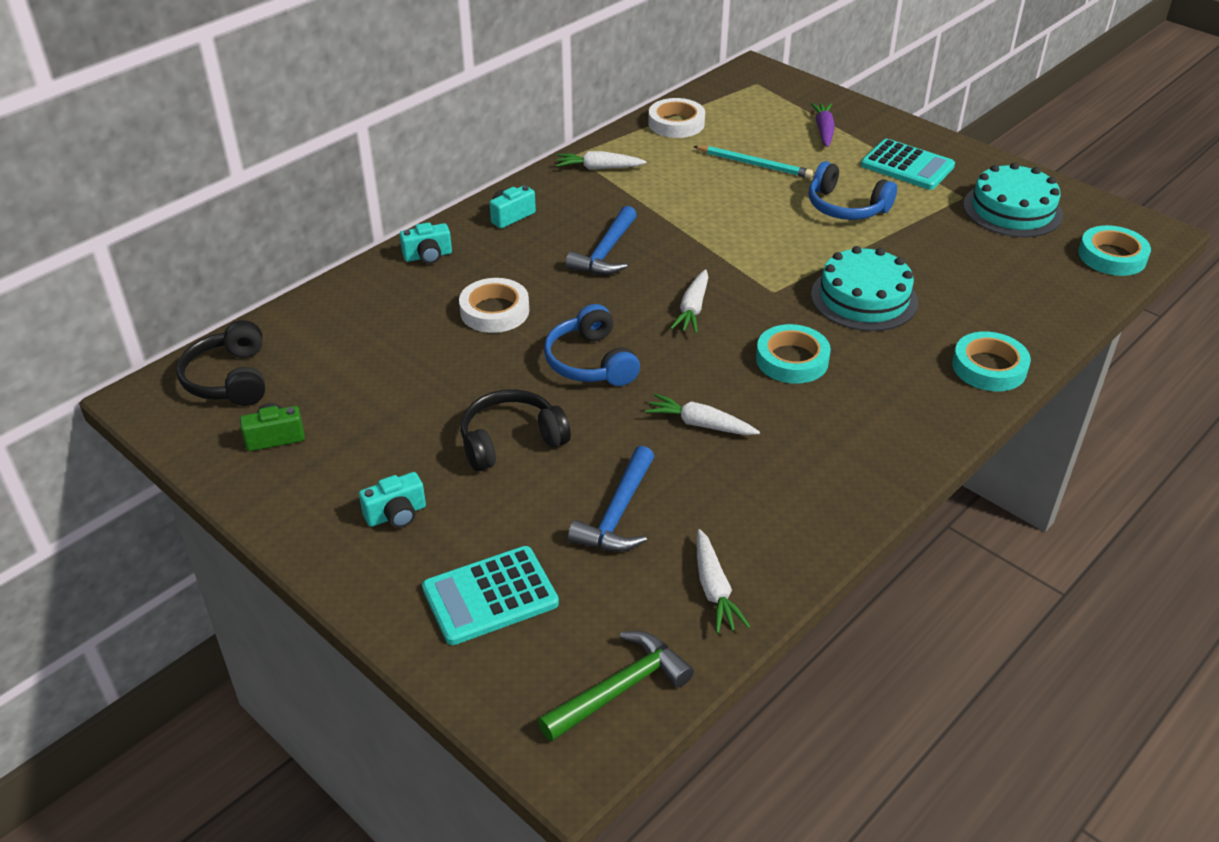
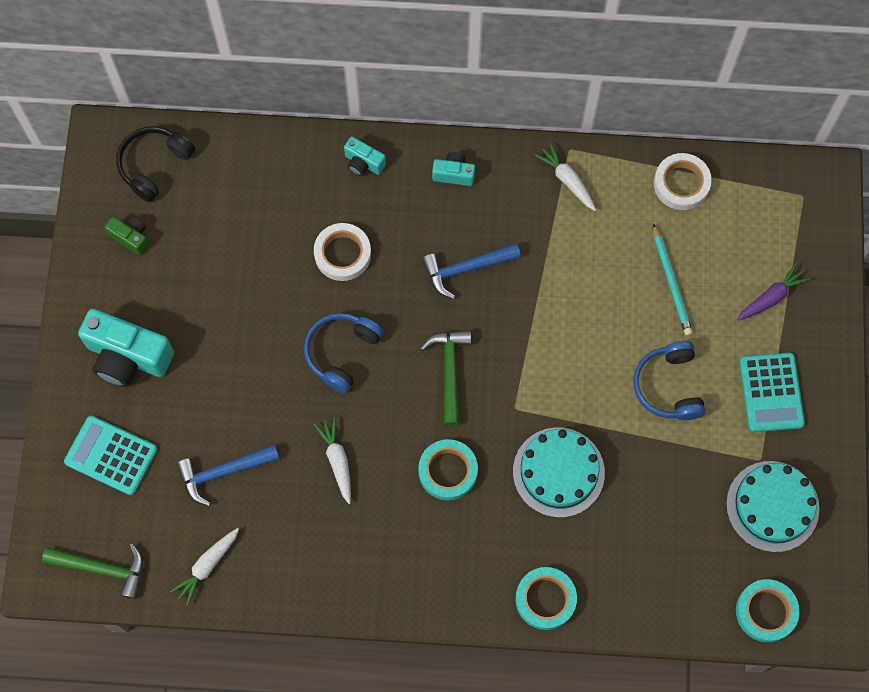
camera: 50 degrees right, 30 degrees up
(396, 514) = (128, 357): turquoise camera -> turquoise camera, size x2.01
(511, 440) = (234, 366): black headphones -> none
(692, 309) = (450, 372): white carrot -> green hammer

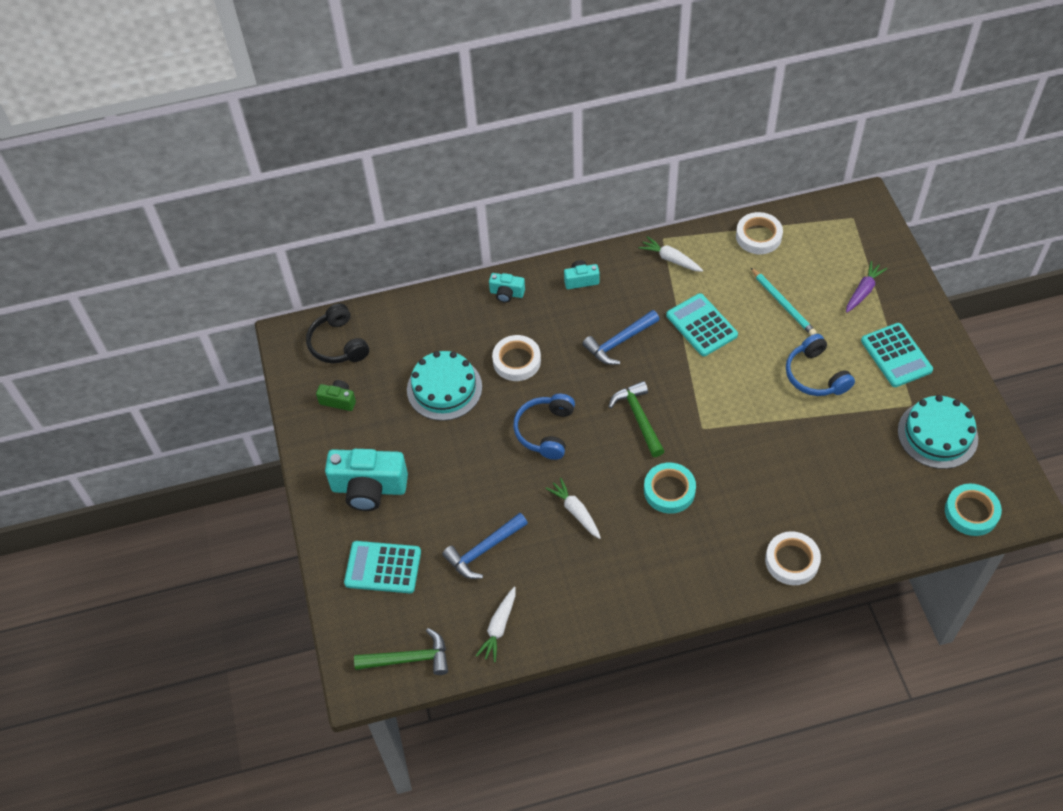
camera: 15 degrees left, 15 degrees down
(154, 165) = (338, 344): black headphones -> black headphones turned 45 degrees counterclockwise
(545, 599) = (792, 561): turquoise tape -> white tape
(558, 472) = (758, 463): turquoise cake -> turquoise cake (444, 388)
(567, 279) = (701, 325): none -> turquoise calculator

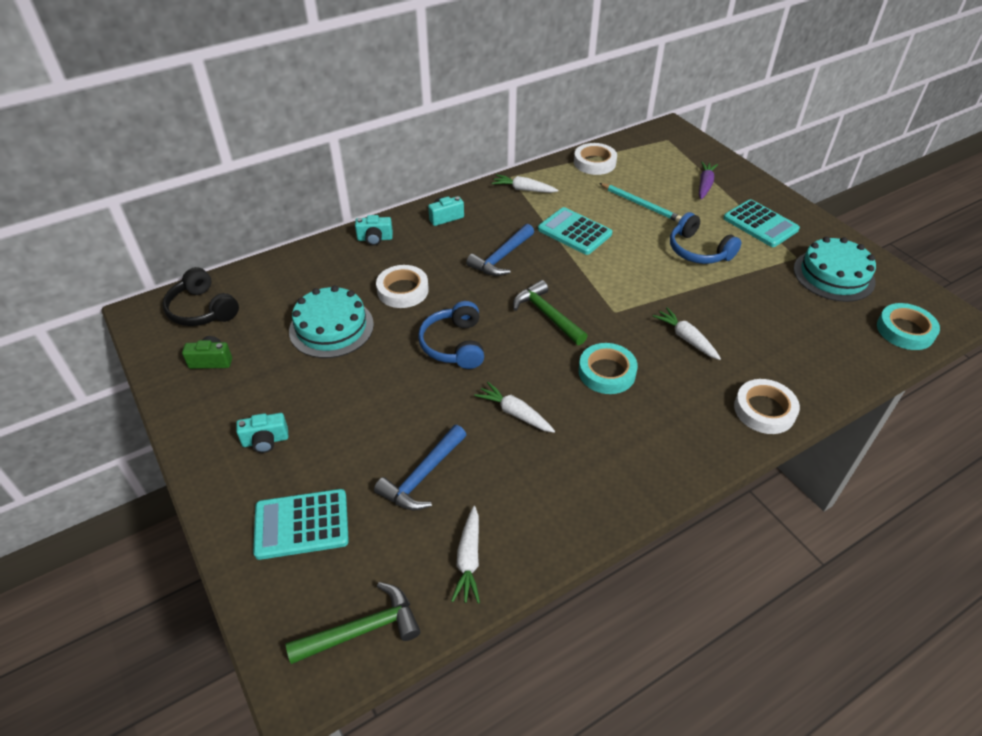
camera: 20 degrees left, 10 degrees down
(369, 488) = (265, 441): turquoise camera -> turquoise camera, size x0.50
(756, 472) = (686, 338): none -> white carrot

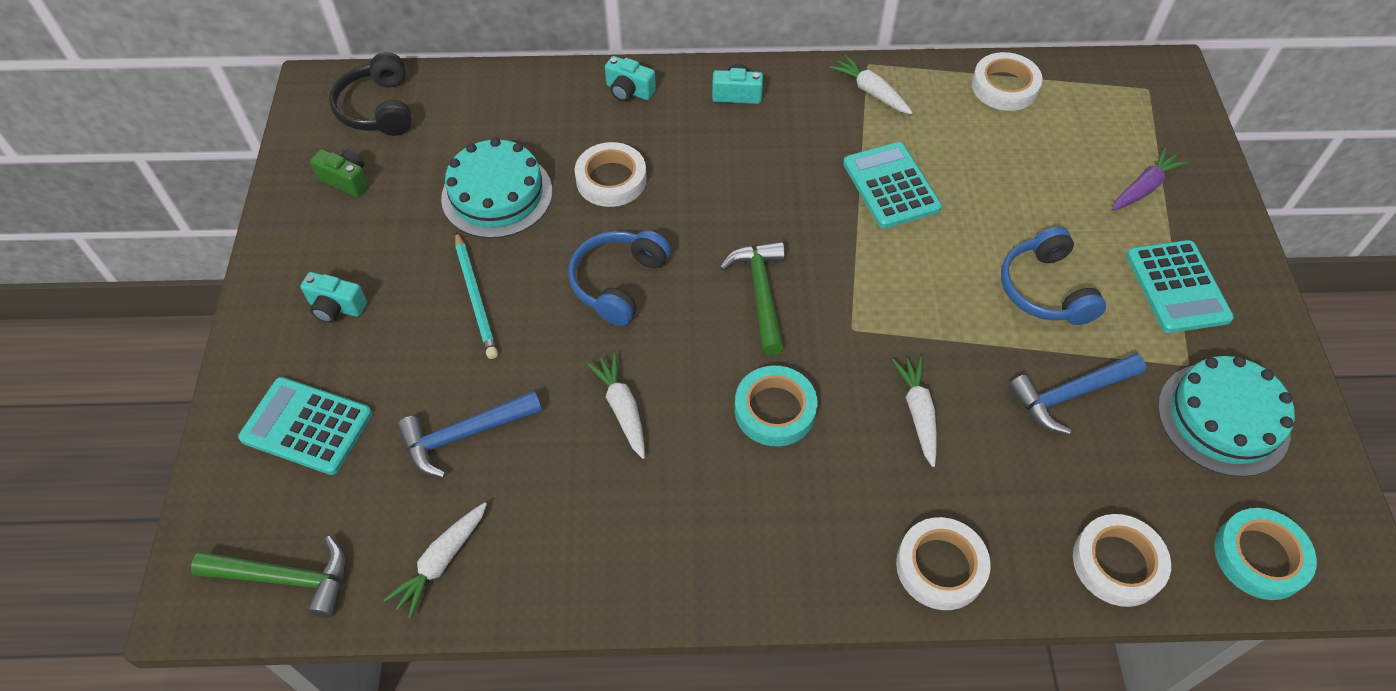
camera: 30 degrees right, 10 degrees up
(501, 257) = (765, 184): blue hammer -> blue hammer (1070, 394)
(640, 204) = (1019, 181): turquoise pencil -> turquoise pencil (476, 298)
(846, 365) = (1117, 563): none -> white tape

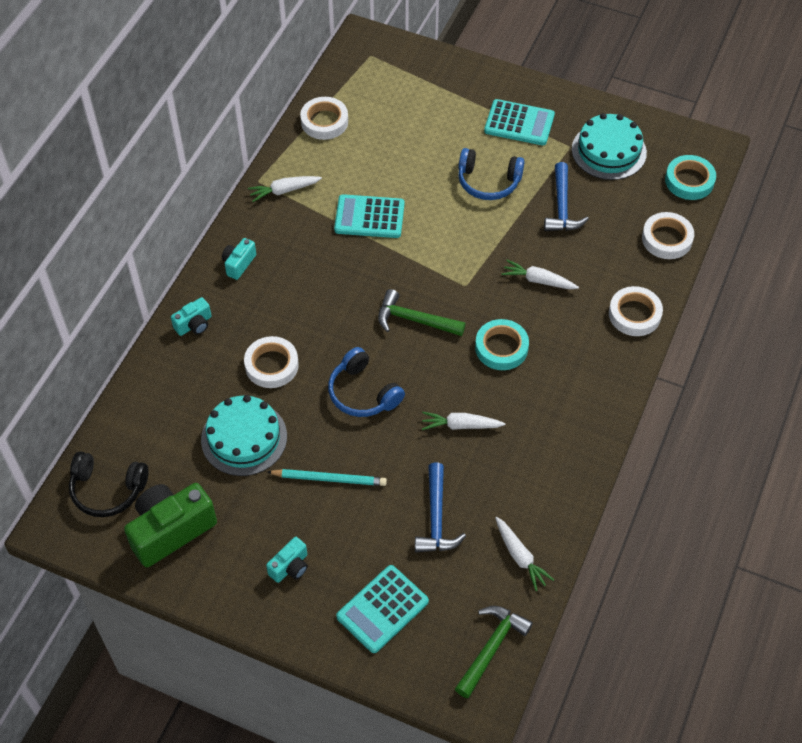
camera: 65 degrees left, 0 degrees up
(346, 180) = (171, 530): green camera -> green camera, size x2.01
(1143, 187) = (443, 99): purple carrot -> none

